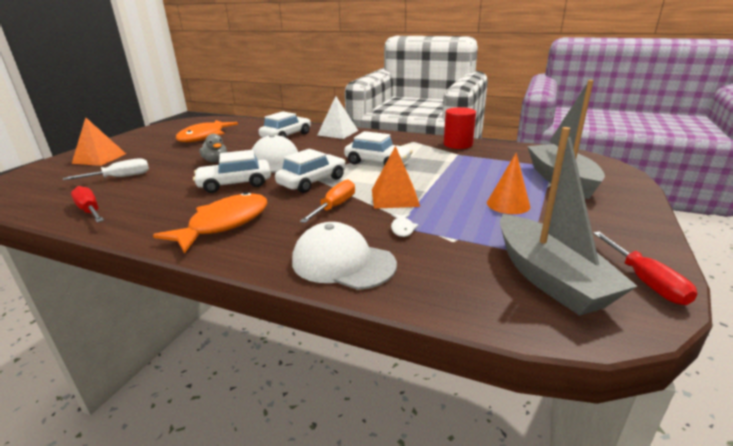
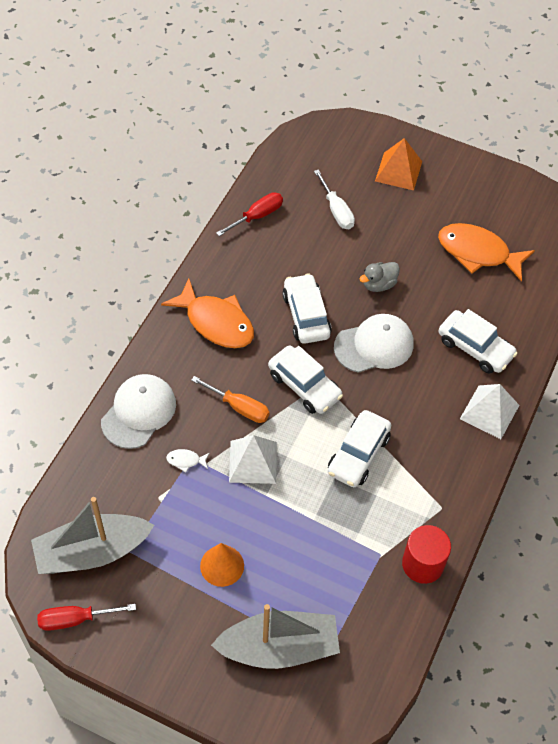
camera: 90 degrees right, 30 degrees up
(394, 197) = (253, 462): orange pyramid -> white pyramid

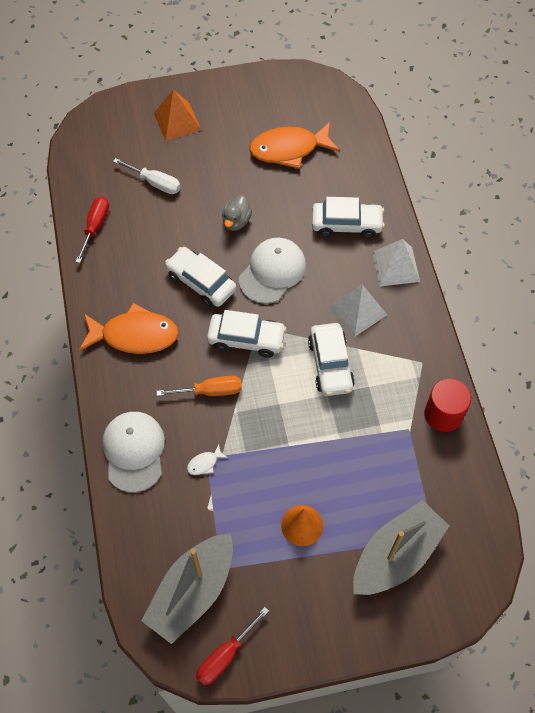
camera: 35 degrees left, 5 degrees up
(253, 462) = (257, 426): white pyramid -> white pyramid (357, 310)

